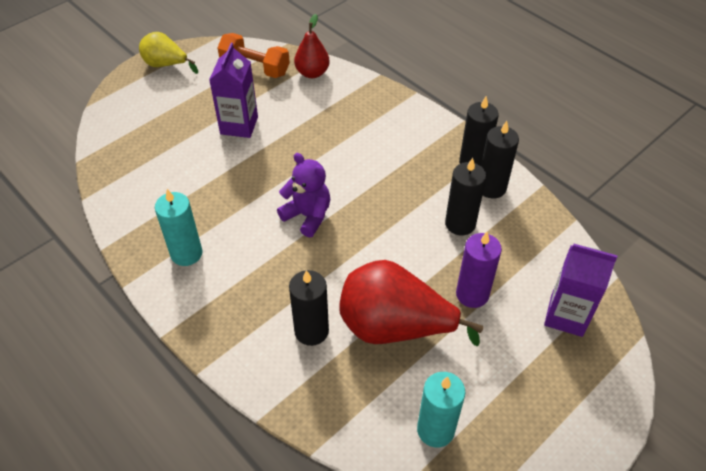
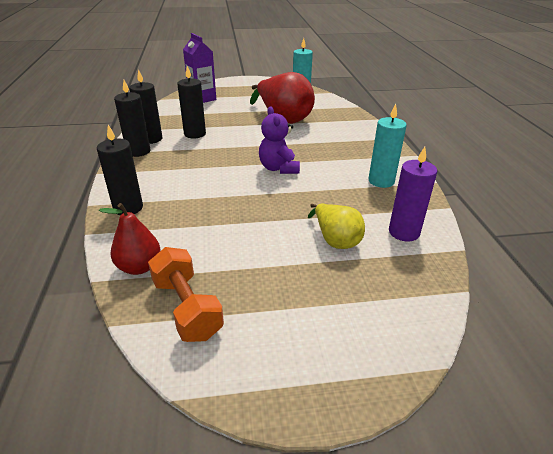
camera: 145 degrees left, 15 degrees down
(166, 65) = (295, 382): yellow pear -> yellow pear (335, 240)
(239, 125) = (269, 248): purple carton -> none
(311, 331) = (327, 130): black candle -> black candle (128, 208)
(472, 294) = (231, 115): purple candle -> purple candle (404, 232)

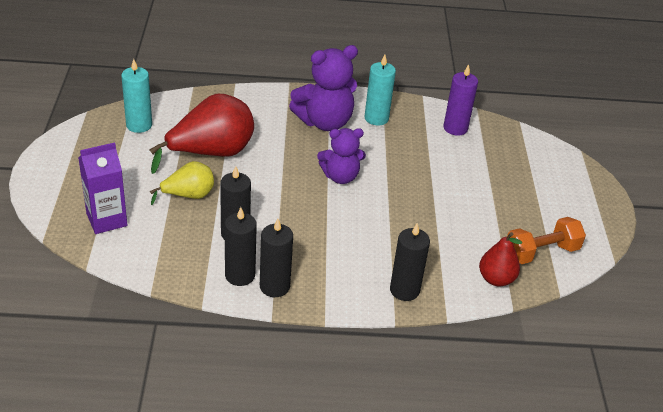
camera: 85 degrees left, 5 degrees up
(335, 240) = (463, 165): yellow pear -> yellow pear (188, 195)
(354, 156) = (324, 122): none -> purple teddy bear

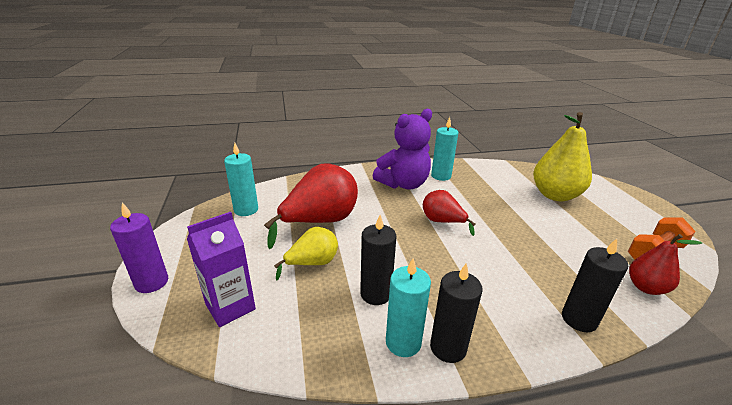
camera: 10 degrees left, 10 degrees down
(240, 275) = (403, 342): black candle -> turquoise candle
(340, 176) = (442, 222): purple teddy bear -> red pear
(455, 128) = (502, 174): purple candle -> purple candle (151, 282)
(496, 168) = (555, 195): none -> yellow pear

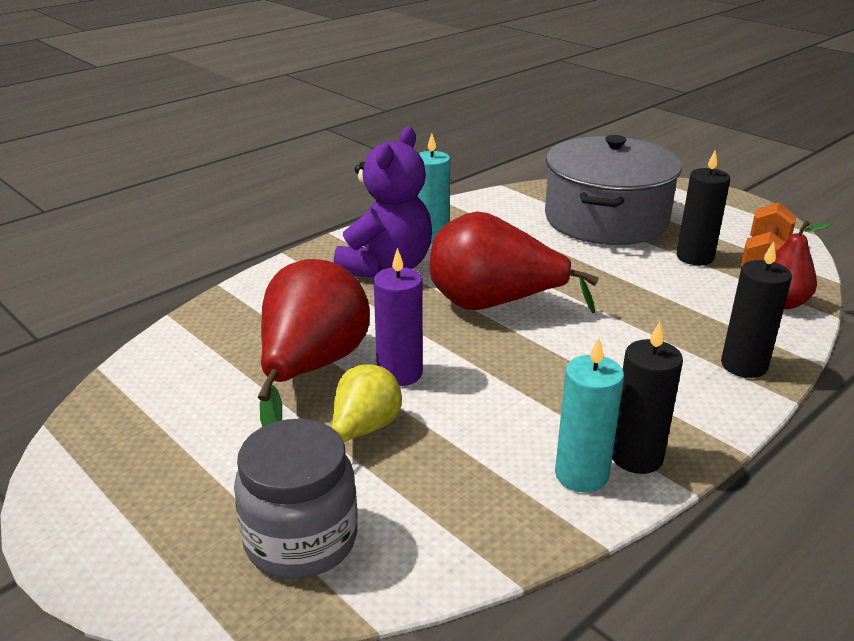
camera: 30 degrees left, 0 degrees up
(151, 282) = (118, 568): purple candle -> purple candle (399, 373)
(230, 307) = (301, 540): purple carton -> grey jar
(246, 210) = (158, 394): turquoise candle -> none
(375, 294) = (494, 433): black candle -> black candle (695, 257)
(442, 222) = (494, 305): red pear -> red pear, size x1.77
(555, 195) = (606, 219): yellow pear -> grey pot

